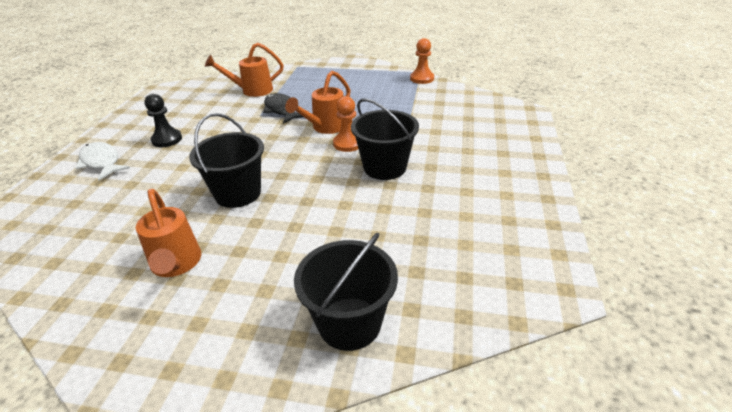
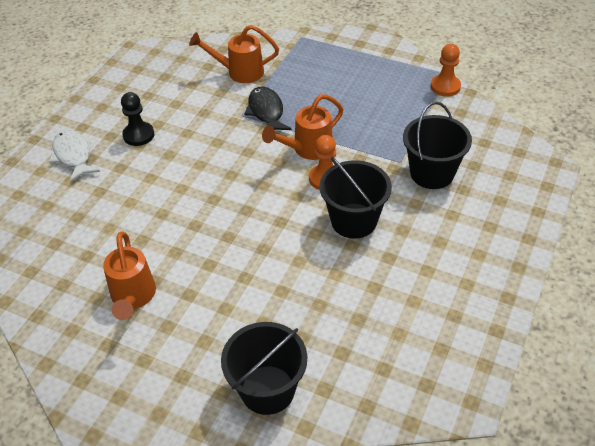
camera: 15 degrees right, 10 degrees up
(238, 193) = (199, 225): black bucket -> black bucket (432, 173)

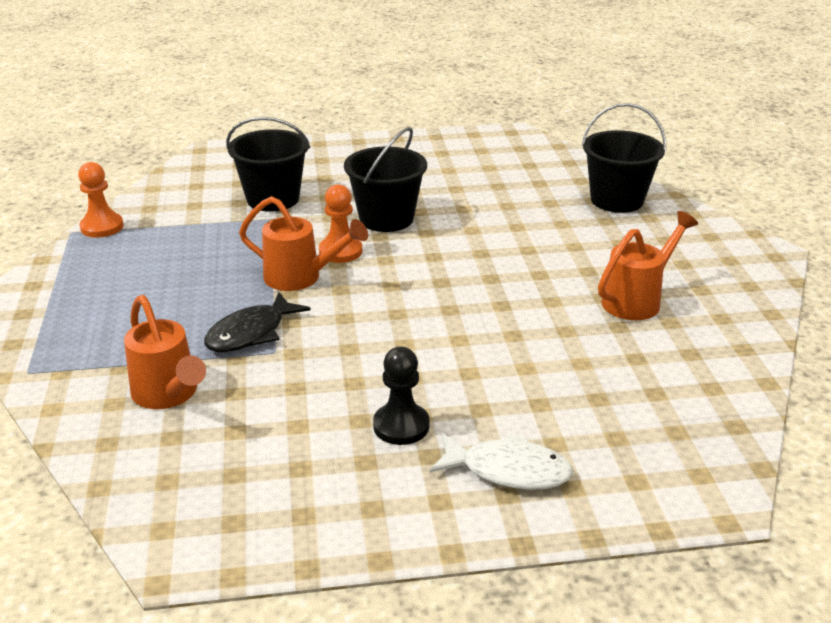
camera: 125 degrees left, 15 degrees down
(73, 155) = (508, 470): white fish -> white fish turned 105 degrees counterclockwise

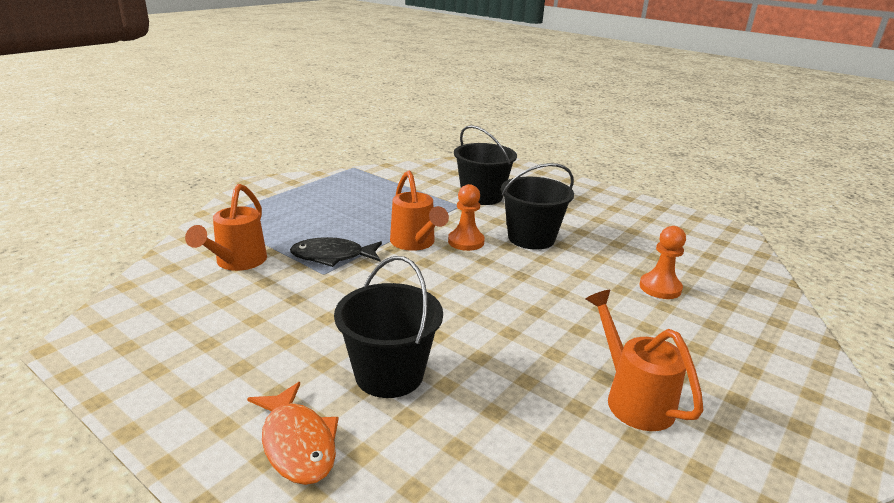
camera: 45 degrees right, 5 degrees down
(102, 227) = (371, 171): orange pawn -> orange pawn (660, 288)
(401, 426) = (299, 361): black pawn -> none
(508, 470) = (297, 443): white fish -> orange fish
(617, 200) = (752, 315): black bucket -> black bucket (389, 374)
(637, 300) = (633, 398): orange watering can -> orange watering can turned 120 degrees counterclockwise

